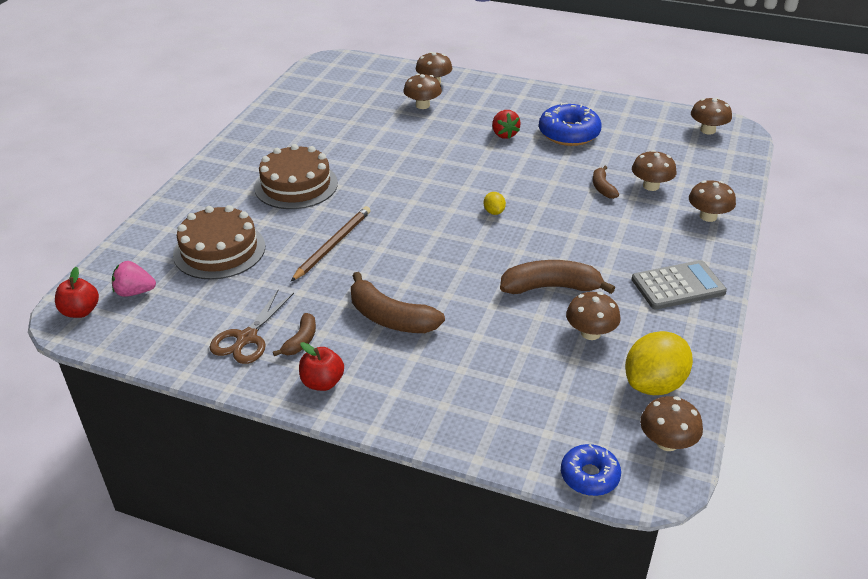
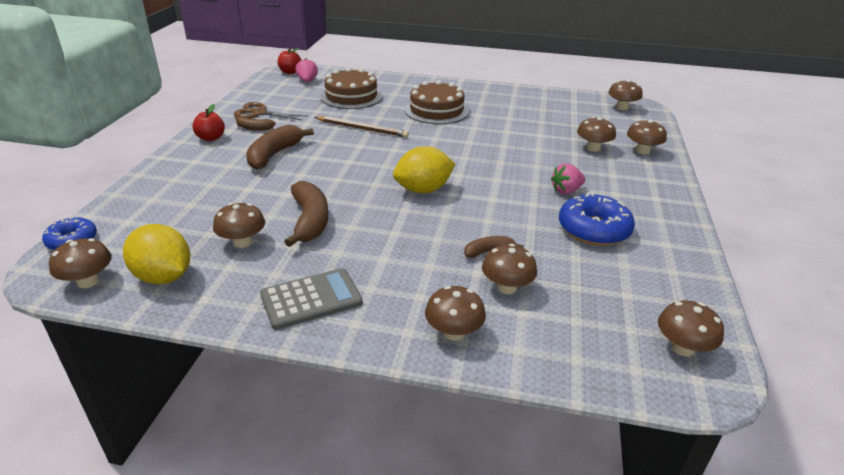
camera: 80 degrees right, 5 degrees down
(332, 71) = (622, 107): none -> brown mushroom
(494, 212) = (423, 190): yellow lemon -> yellow lemon, size x2.21
(504, 134) = (566, 191): red strawberry -> pink strawberry
(678, 286) = (311, 299): grey calculator -> grey calculator turned 90 degrees counterclockwise

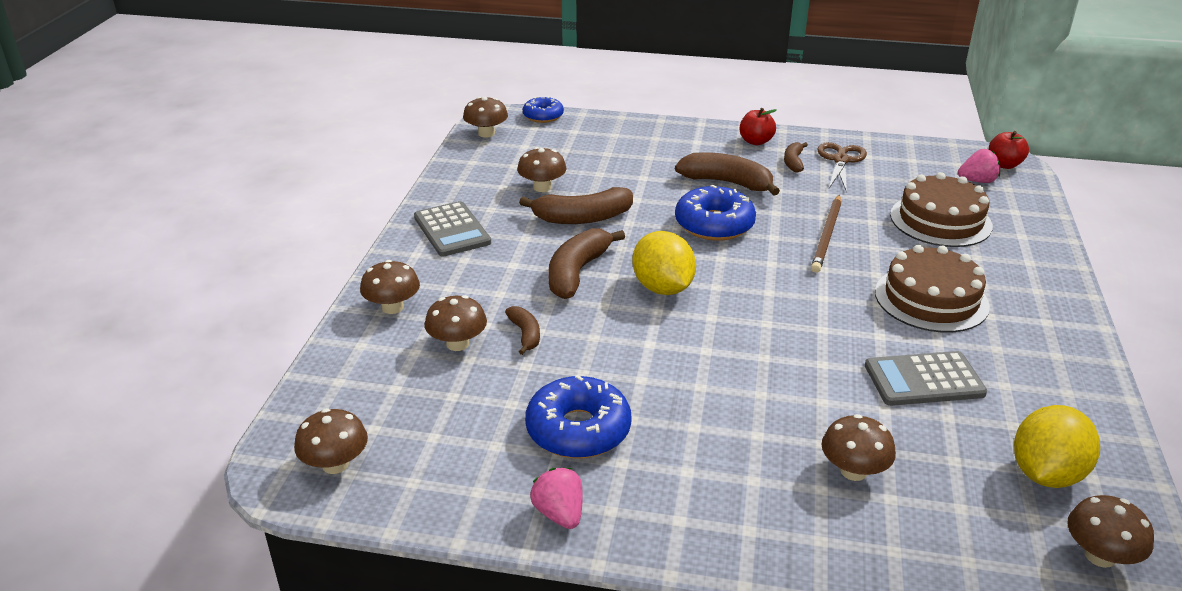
camera: 90 degrees right, 0 degrees up
(163, 277) = (490, 161): yellow lemon -> yellow lemon (1046, 474)
(337, 164) = (714, 224): none -> blue donut
(399, 226) = (577, 272): none -> brown banana
(512, 122) = (924, 380): none -> grey calculator
(566, 191) = (685, 416): pink strawberry -> pink strawberry (559, 514)
(642, 151) = (868, 542): brown mushroom -> none

